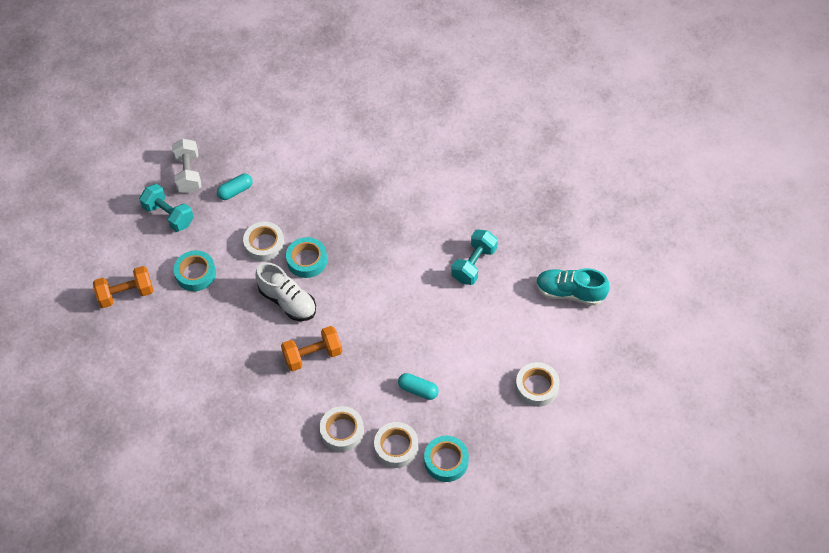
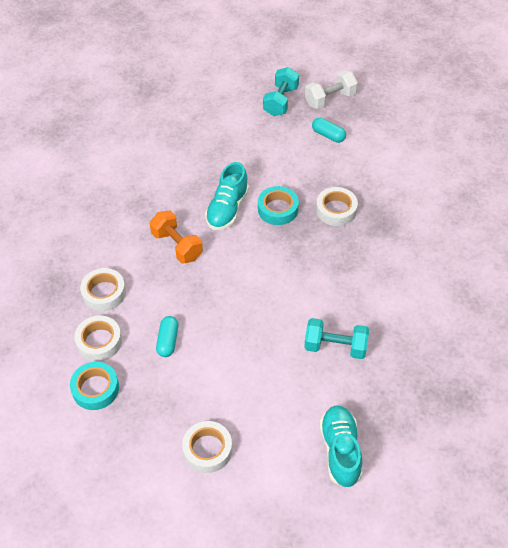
camera: 70 degrees right, 5 degrees down
(126, 294) = (191, 102): orange dumbbell -> none
(195, 274) = (229, 138): turquoise tape -> none
(264, 244) = (281, 173): white tape -> white tape (336, 210)
(287, 301) = (227, 209): white shoe -> turquoise shoe

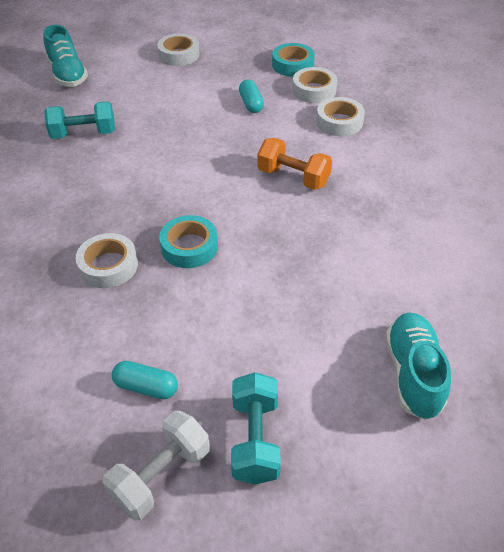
camera: 160 degrees right, 5 degrees down
(227, 209) = (256, 230): turquoise shoe -> turquoise shoe (413, 373)

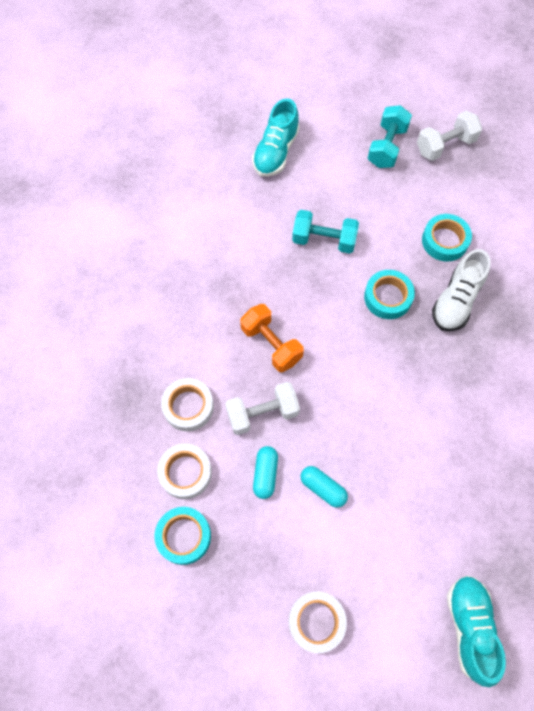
camera: 160 degrees left, 20 degrees up
(84, 134) = (460, 488): turquoise dumbbell -> turquoise dumbbell (324, 240)
(108, 266) = (456, 300): white tape -> white shoe
(134, 326) = (445, 241): none -> turquoise tape
(146, 387) = (444, 196): turquoise capsule -> turquoise capsule (323, 488)
(273, 133) = (262, 413): none -> white dumbbell

